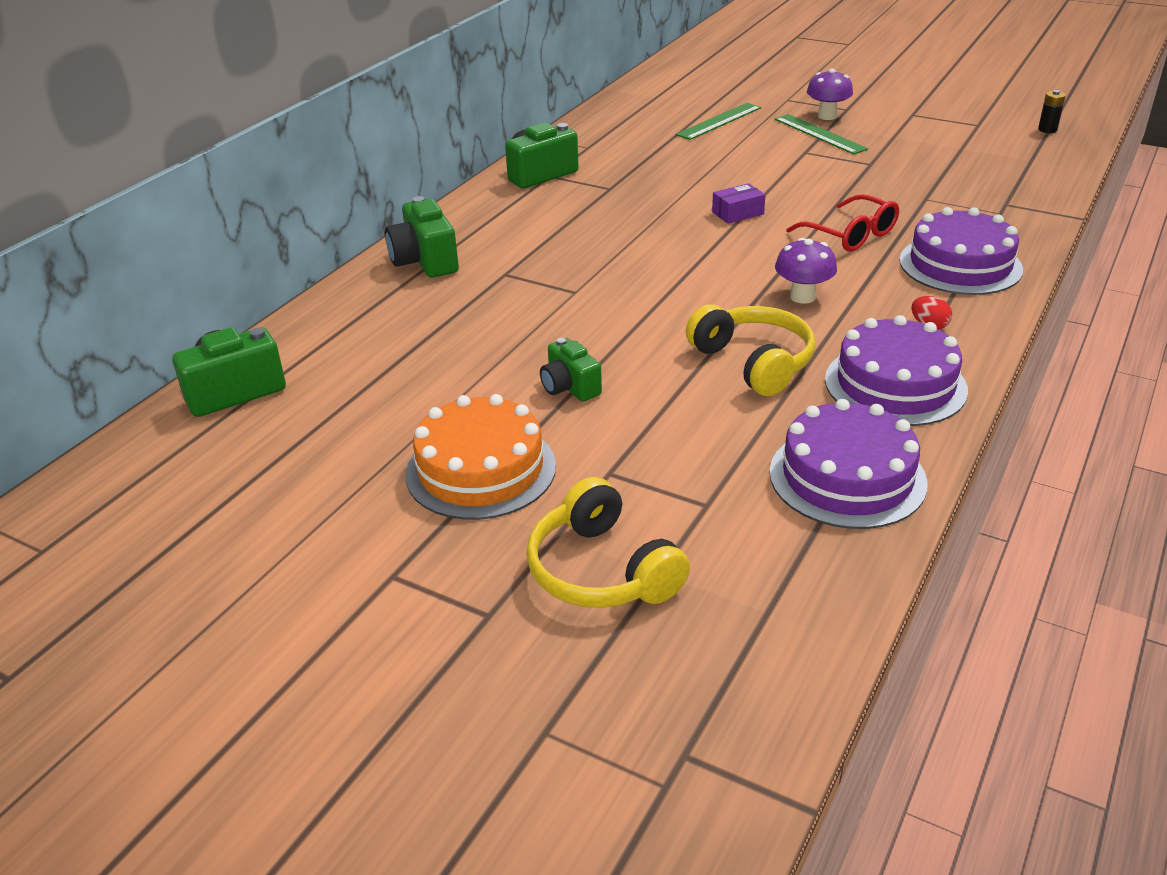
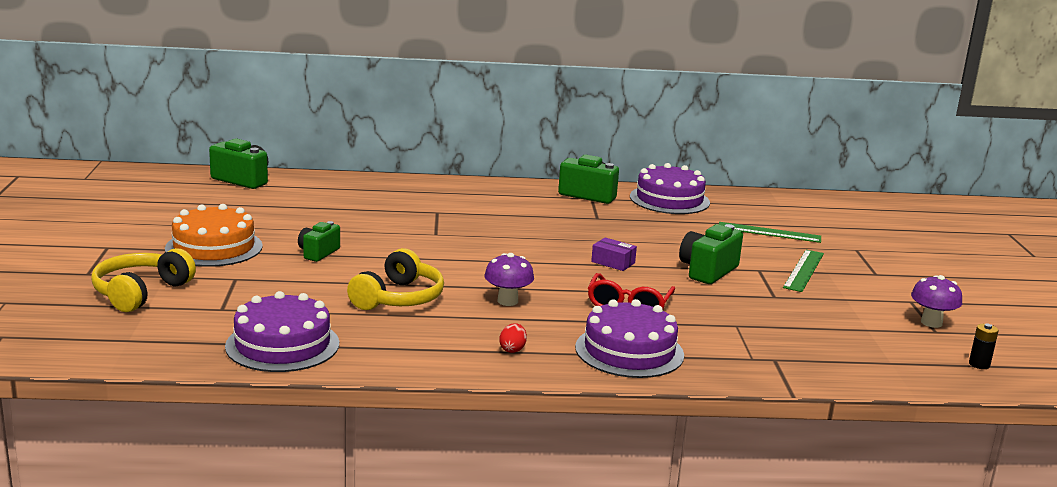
camera: 55 degrees right, 15 degrees down
(425, 261) = (428, 190): green camera -> green camera (707, 271)
(827, 116) = (846, 268): purple mushroom -> purple mushroom (931, 323)
(895, 384) = (413, 347): purple cake -> purple cake (669, 199)

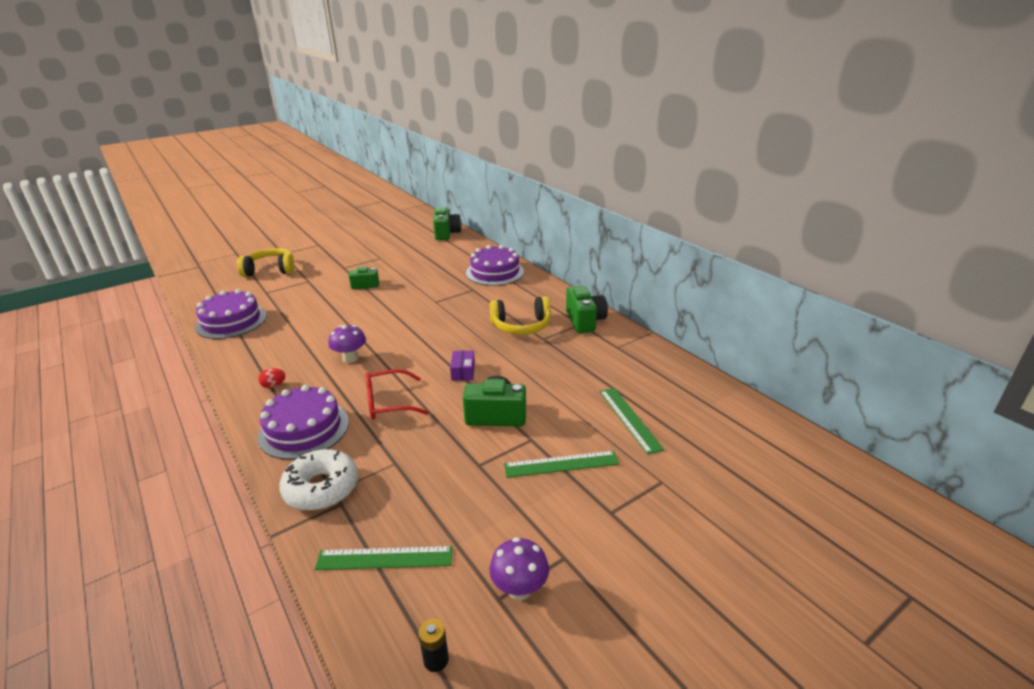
camera: 60 degrees right, 10 degrees up
(214, 247) = (344, 262): orange cake -> none
(399, 298) = (322, 326): yellow headphones -> yellow headphones (521, 326)
(669, 199) = (630, 352): purple cake -> purple cake (495, 272)
(743, 362) = (321, 488): none -> white donut
(863, 357) = (384, 558): none -> green ruler

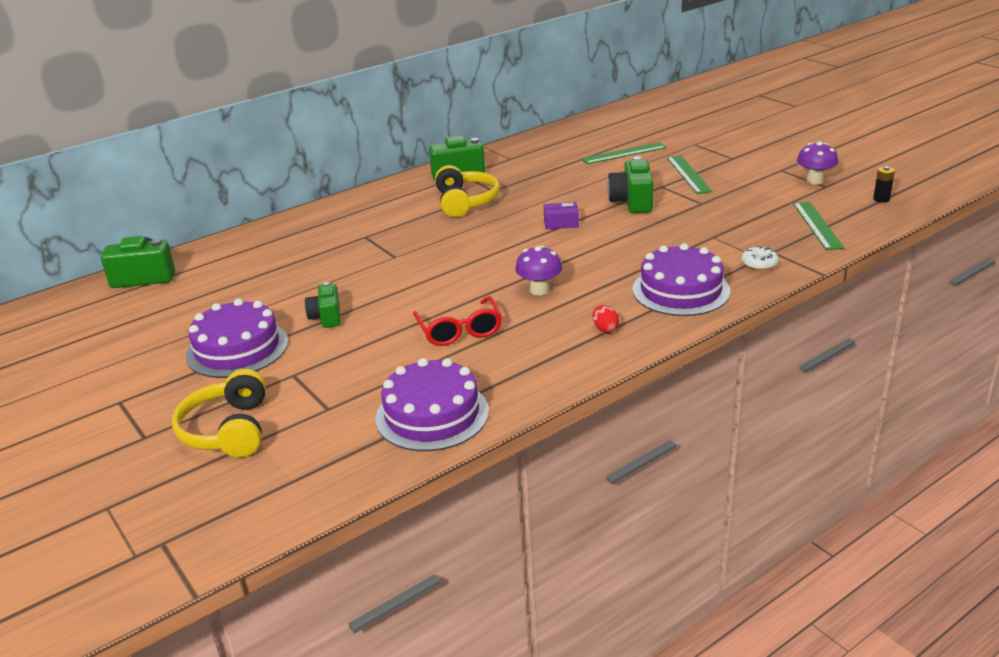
camera: 90 degrees left, 0 degrees up
(321, 488) = (759, 263): white donut -> white donut, size x0.51
(388, 403) = (624, 253): red glasses -> red glasses (460, 331)
(495, 272) = (315, 227): purple cake -> purple cake (237, 348)

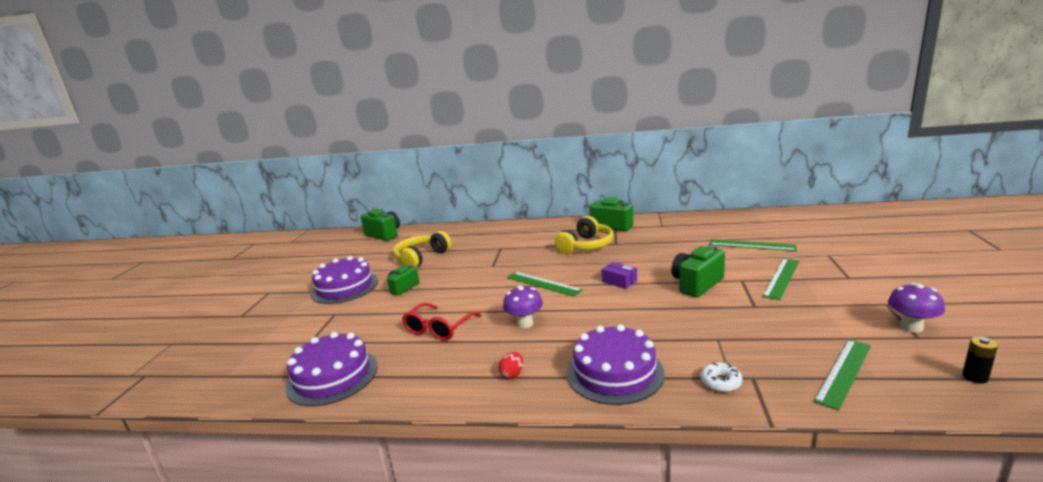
camera: 45 degrees right, 10 degrees down
(228, 430) = (263, 330): yellow headphones -> yellow headphones (421, 258)
(489, 252) = (543, 284): none -> green ruler

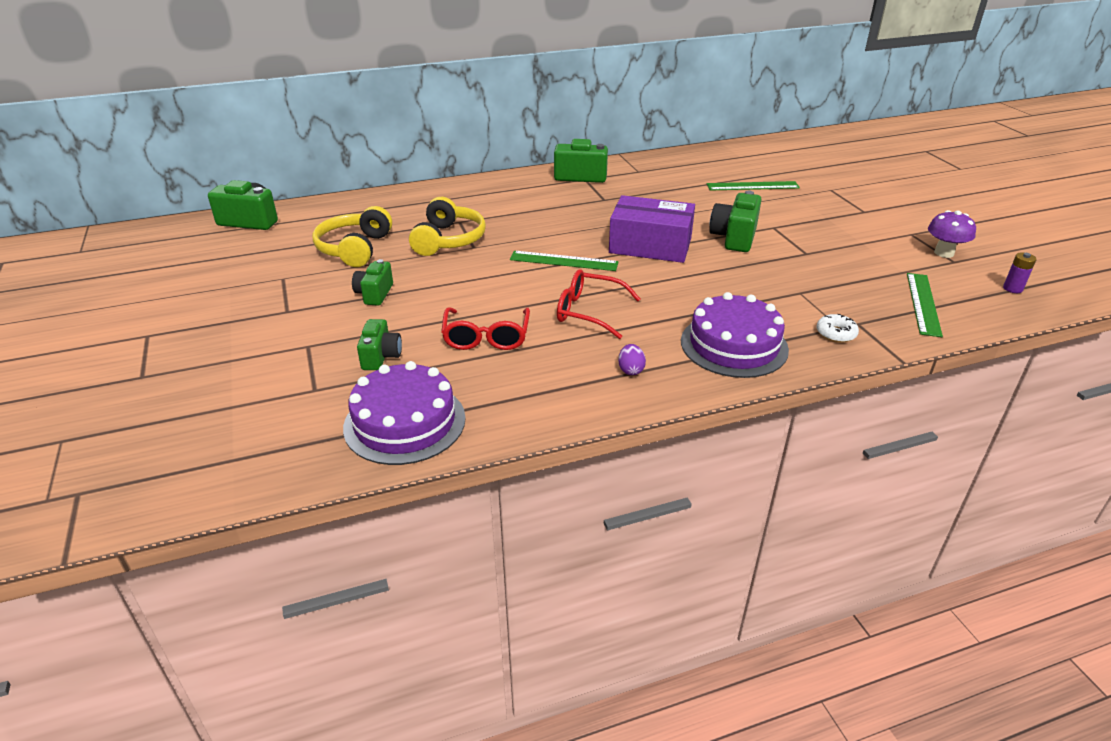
camera: 30 degrees left, 15 degrees up
(344, 287) = (278, 307): purple cake -> none
(365, 329) = (381, 356): none -> green camera
(512, 374) = (631, 370): red egg -> purple egg
(525, 323) = (588, 312): purple mushroom -> red glasses
(586, 246) = (571, 206): yellow headphones -> yellow headphones (448, 240)
(619, 281) = (650, 245): purple box -> purple box, size x2.18
(782, 278) = (808, 220): green ruler -> none
(975, 377) = (1012, 289): black battery -> purple battery

